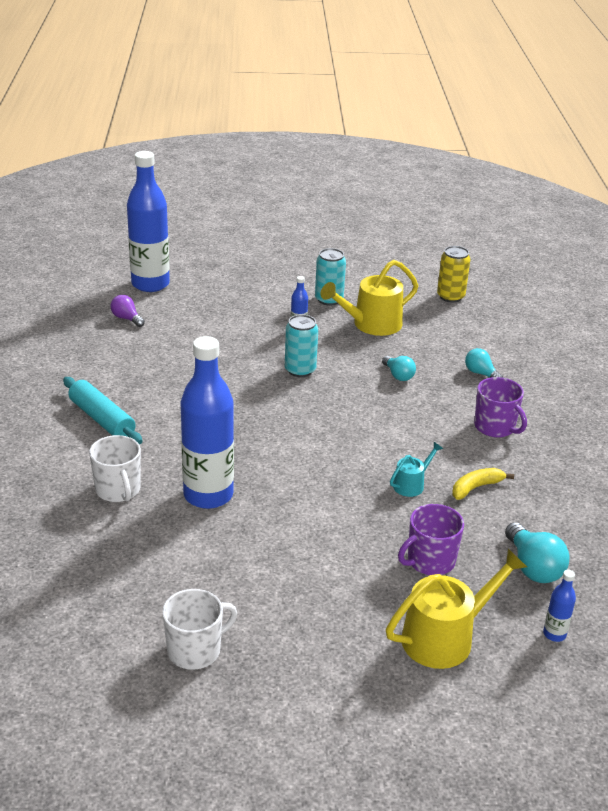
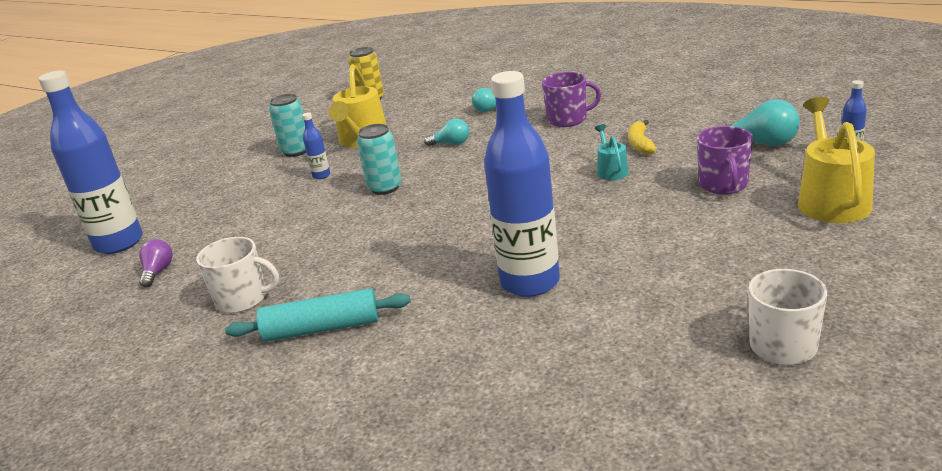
camera: 50 degrees left, 5 degrees down
(118, 490) = (465, 343): white mug -> white mug (243, 299)
(127, 318) = (158, 272): purple light bulb -> purple light bulb turned 105 degrees clockwise

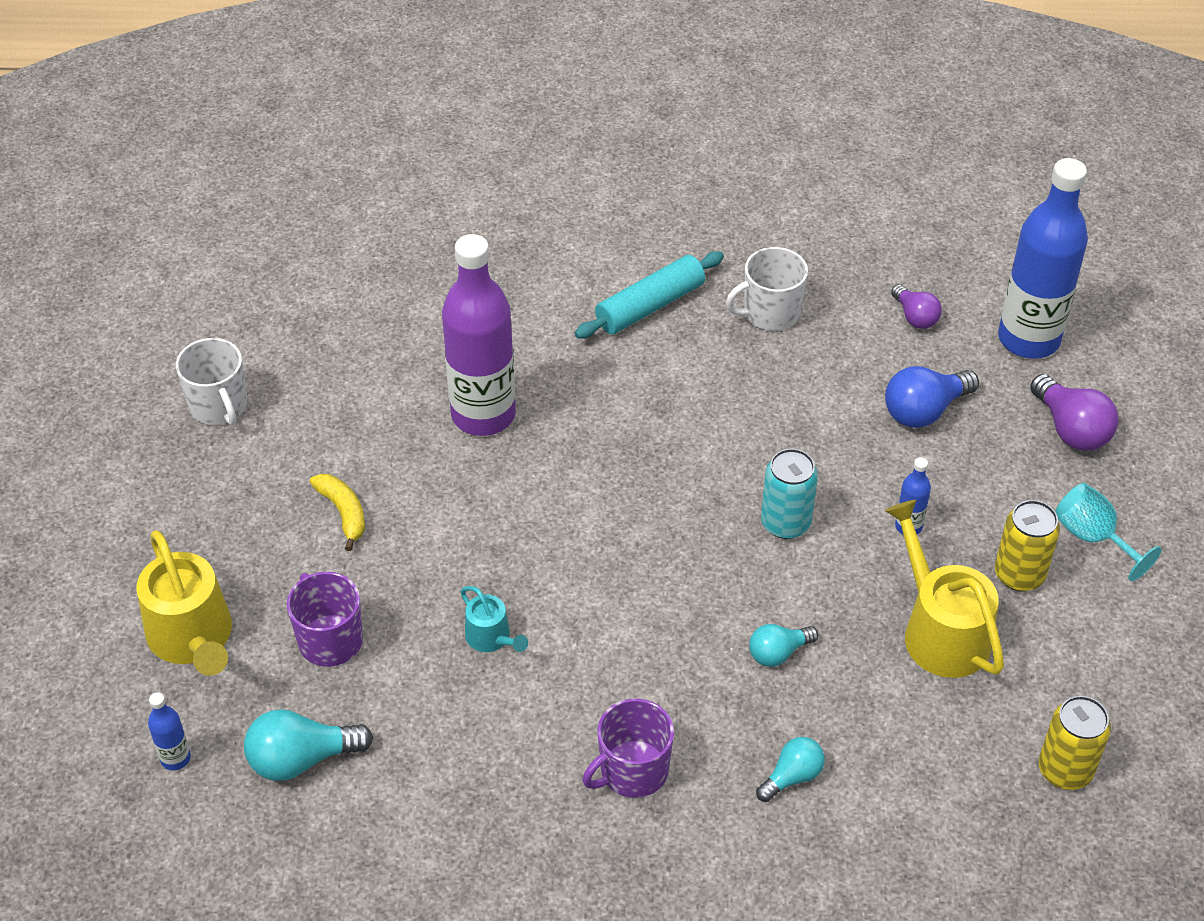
camera: 145 degrees right, 20 degrees up
(176, 198) = (1071, 429): none -> purple light bulb
(235, 221) = (924, 411): none -> blue light bulb
(241, 157) = (1093, 537): none -> turquoise goblet
(296, 151) = (1019, 574): turquoise can -> yellow can
(530, 282) = (483, 415): blue bottle -> purple bottle
(640, 144) = (479, 718): yellow banana -> yellow banana (343, 513)

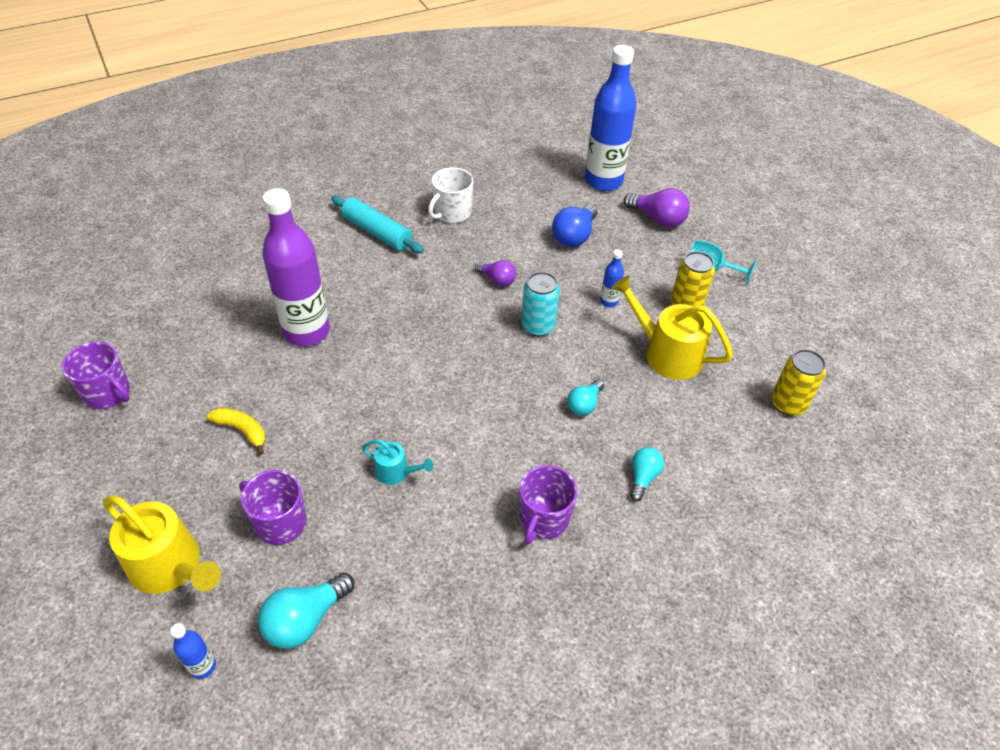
camera: 30 degrees left, 0 degrees up
(219, 406) = (108, 393): white mug -> purple mug
(650, 306) = (377, 232): turquoise rolling pin -> turquoise rolling pin turned 75 degrees counterclockwise
(915, 317) = (535, 189): purple light bulb -> purple light bulb (497, 280)

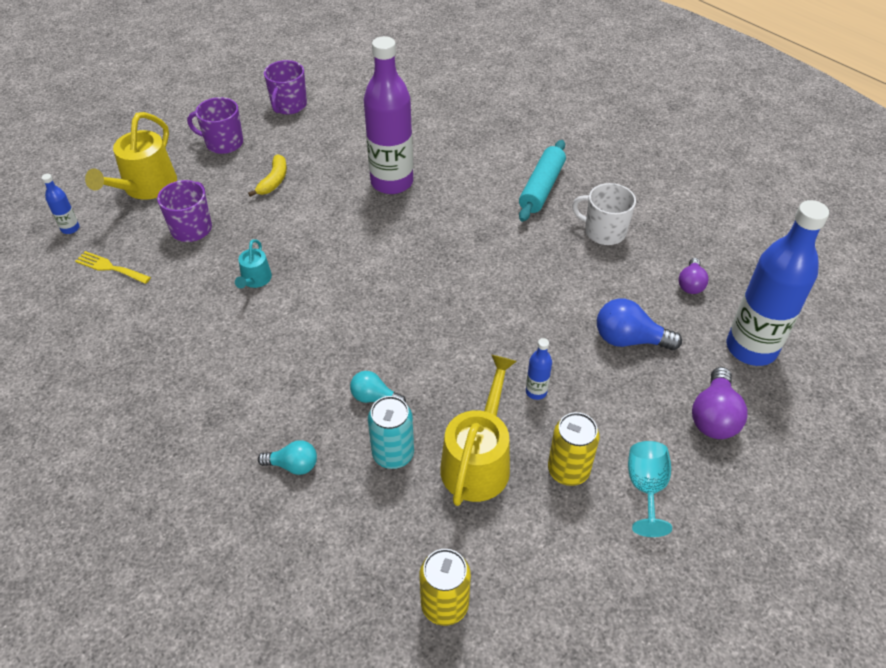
camera: 75 degrees right, 0 degrees up
(305, 620) = (110, 267): turquoise light bulb -> yellow fork
(497, 280) = (521, 290): purple light bulb -> purple light bulb (690, 284)
(538, 326) = (469, 337): turquoise can -> turquoise can (393, 454)
(543, 519) = (226, 393): purple mug -> purple mug (223, 143)

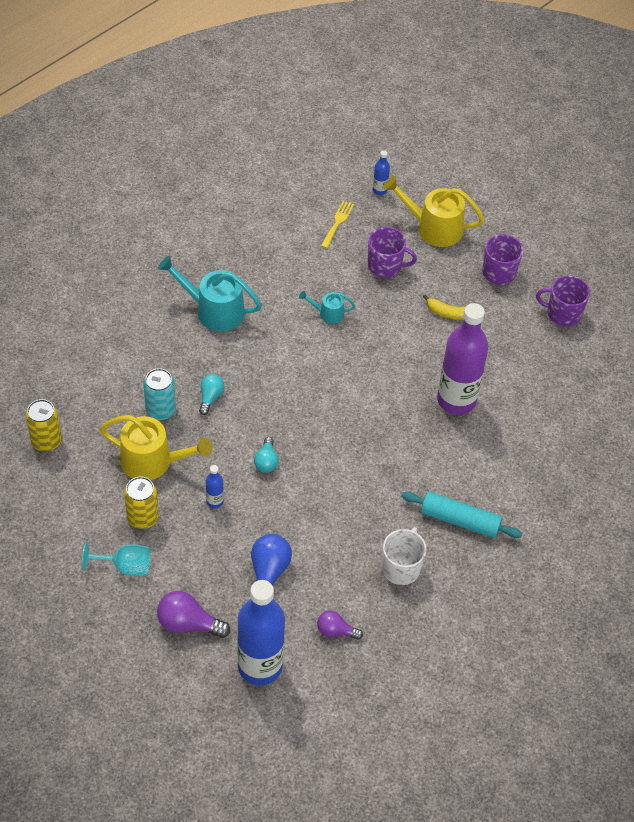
camera: 85 degrees right, 5 degrees up
(227, 395) = (214, 310): none -> turquoise watering can
(293, 465) = (153, 353): turquoise light bulb -> turquoise light bulb (266, 461)

